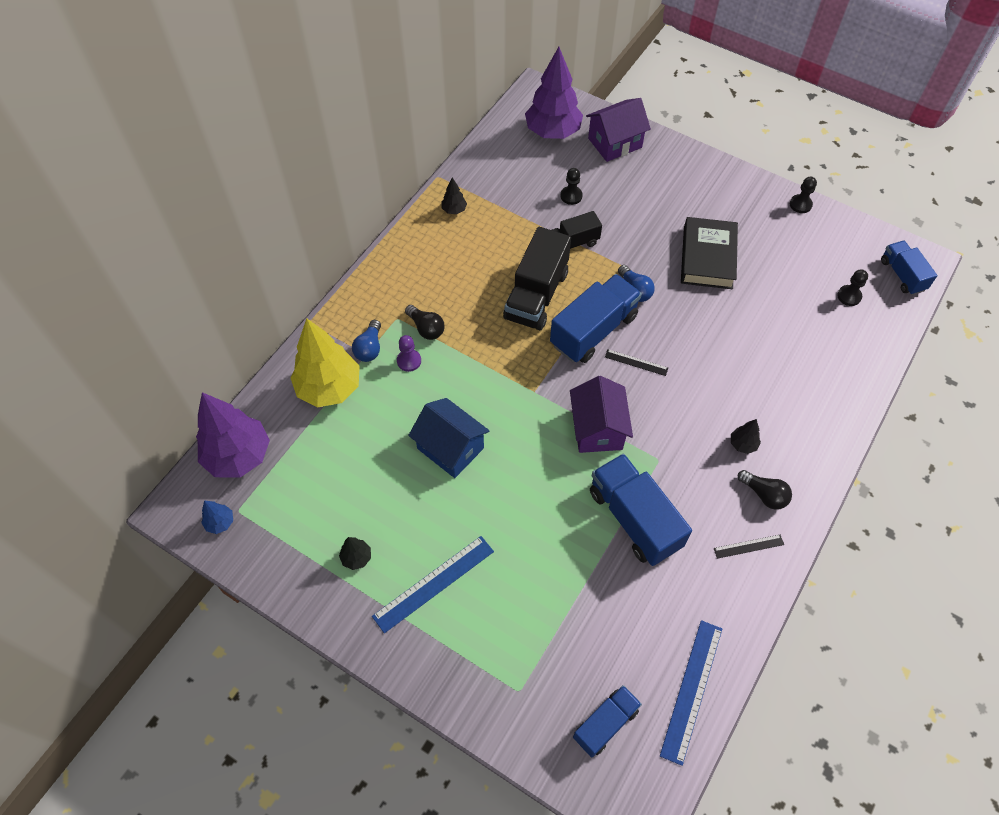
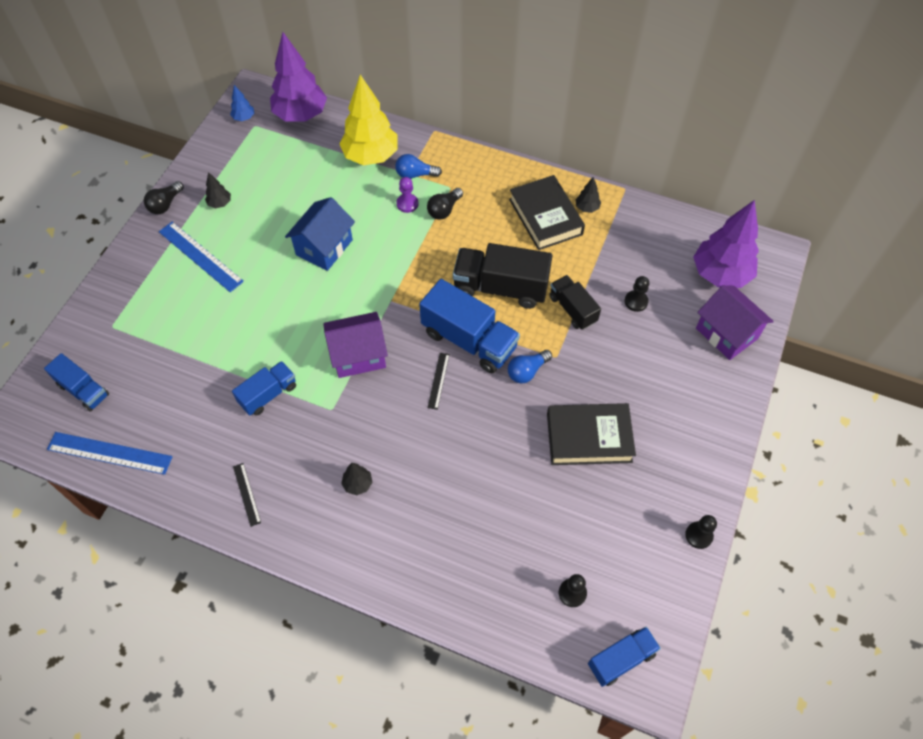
camera: 80 degrees right, 0 degrees up
(457, 244) = (545, 217): none -> black book
(634, 519) = (268, 394): blue truck -> blue truck, size x0.59
(764, 494) = (303, 506): black light bulb -> black light bulb (165, 204)

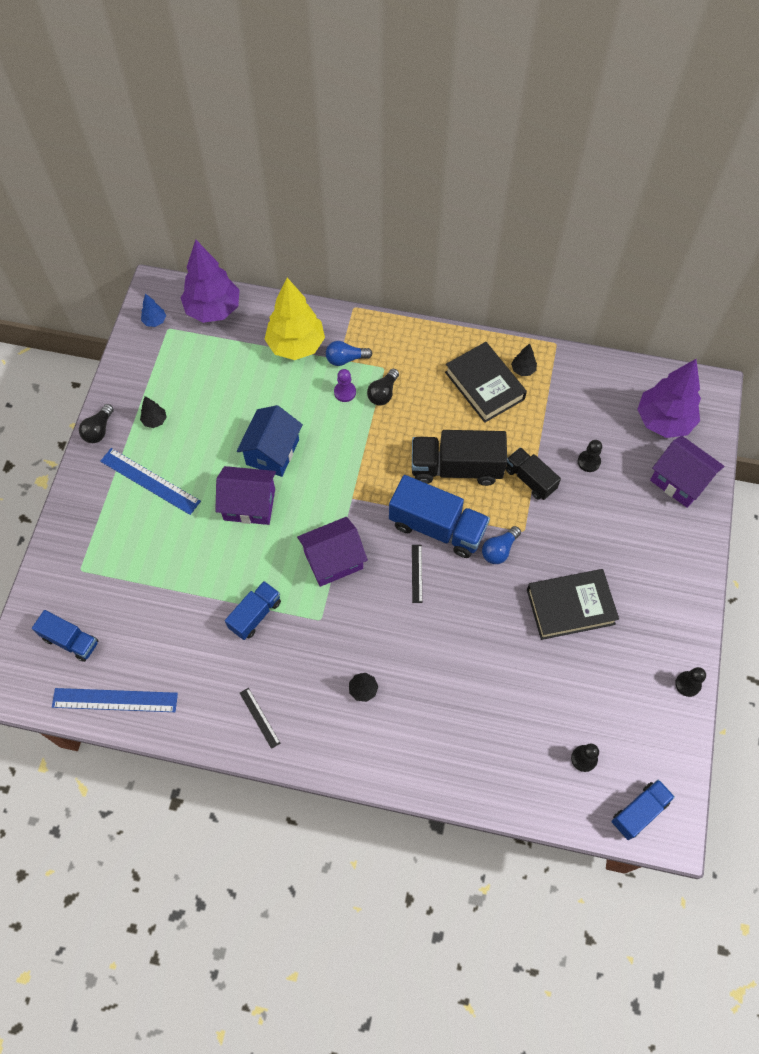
camera: 10 degrees left, 5 degrees up
(289, 291) = (249, 504): none -> purple house

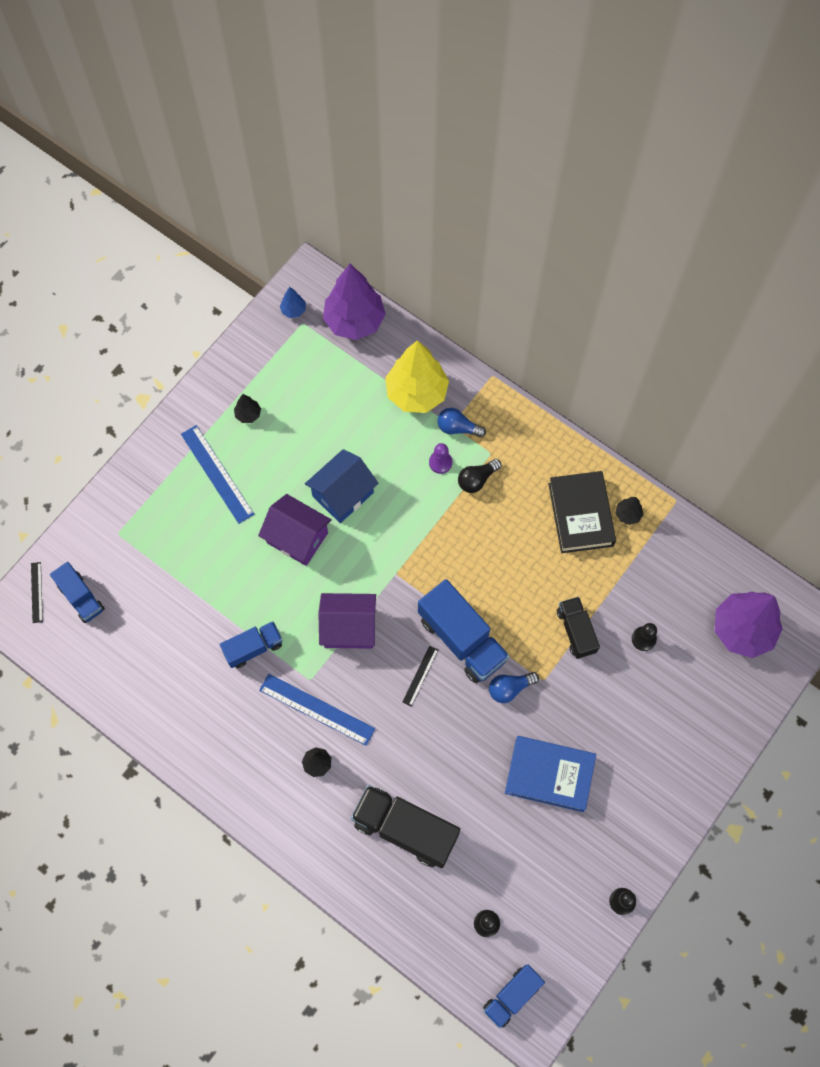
camera: 25 degrees right, 5 degrees up
(99, 430) = (193, 402): black light bulb -> none
(115, 700) = (95, 670): blue ruler -> blue ruler (317, 709)
(259, 718) = (213, 746): black ruler -> black ruler (36, 592)
(456, 468) = (510, 587): black truck -> black truck (405, 829)
(570, 607) = (549, 775): black book -> blue book
(639, 811) = (512, 996): blue truck -> blue truck turned 150 degrees clockwise
(679, 481) = (724, 699): purple house -> none

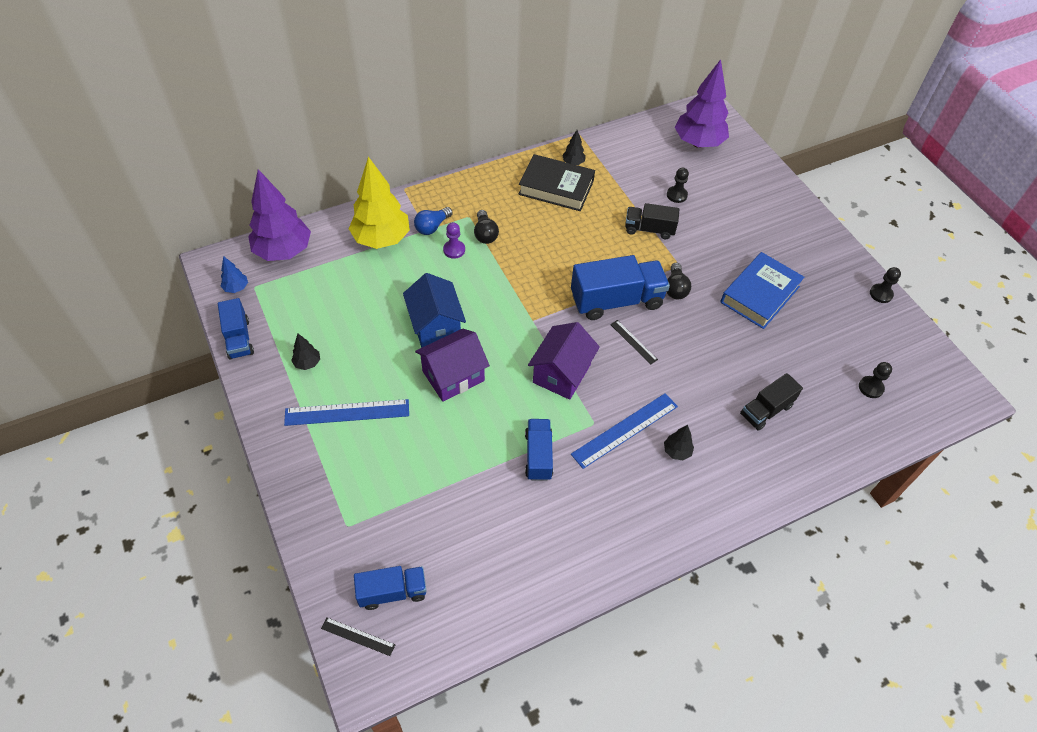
camera: 65 degrees left, 15 degrees down
(405, 829) = (766, 410): black truck -> black truck, size x0.59
(510, 688) = (675, 288): blue light bulb -> black light bulb
(512, 996) = (938, 396): blue truck -> blue truck (239, 338)

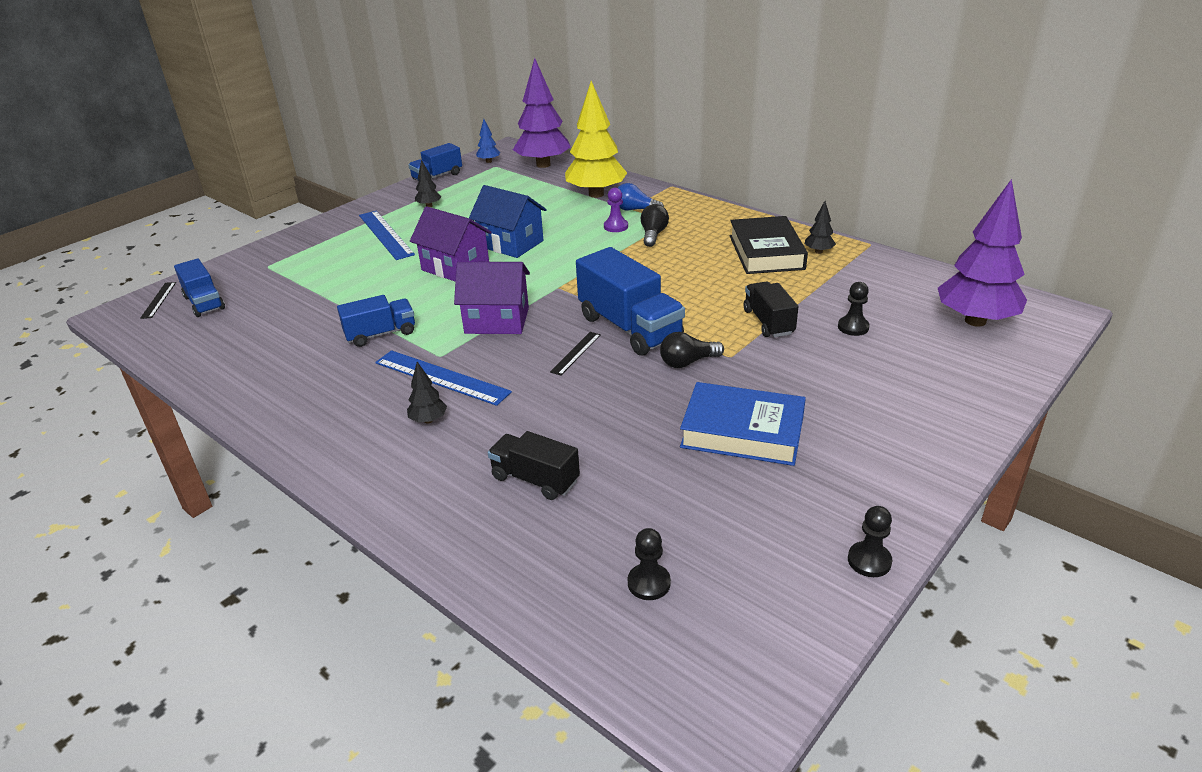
camera: 70 degrees right, 20 degrees down
(435, 326) = (511, 243): blue house -> blue house turned 75 degrees clockwise
(485, 234) = (653, 235): black light bulb -> black light bulb turned 135 degrees clockwise

